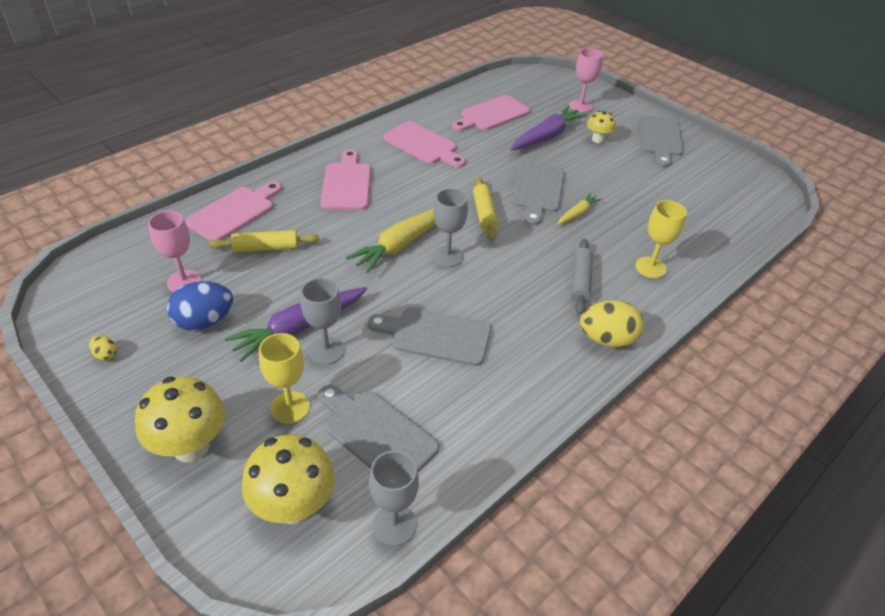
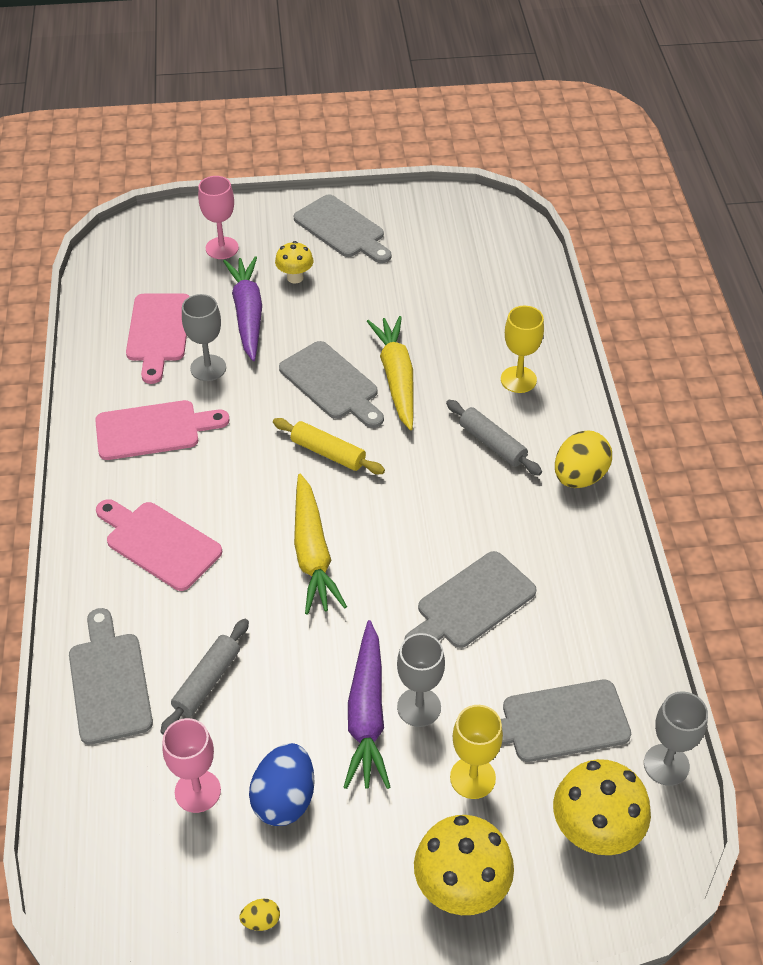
camera: 50 degrees left, 5 degrees up
(234, 212) = (109, 682): pink cutting board -> grey cutting board
(266, 248) = (207, 682): yellow rolling pin -> grey rolling pin
(447, 257) = (367, 525): grey goblet -> grey goblet (208, 368)
(578, 213) = (396, 378): yellow carrot -> yellow carrot, size x1.84

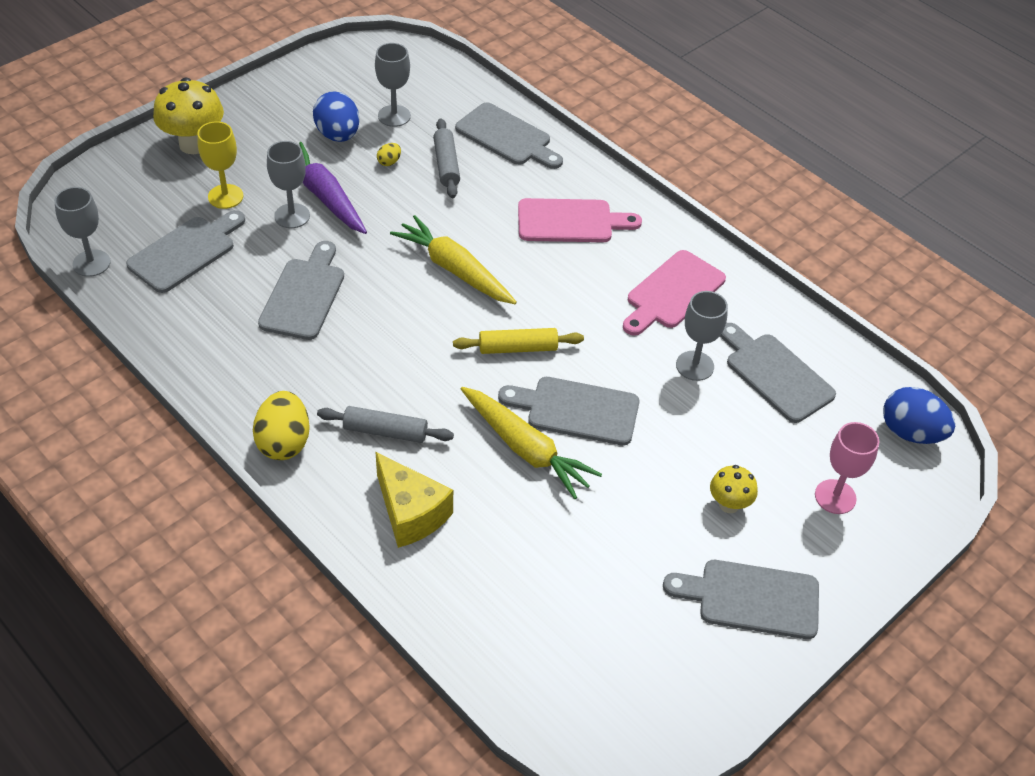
camera: 140 degrees right, 0 degrees up
(121, 254) = (910, 432): none -> blue egg
(158, 332) = (775, 374): pink cutting board -> grey cutting board
(197, 791) = (394, 116): pink goblet -> grey goblet
(247, 314) = (724, 437): purple carrot -> none
(261, 920) = (301, 85): yellow egg -> yellow egg (389, 162)
(518, 379) = (410, 513): yellow goblet -> yellow cheese
(595, 833) = (123, 205): yellow mushroom -> none

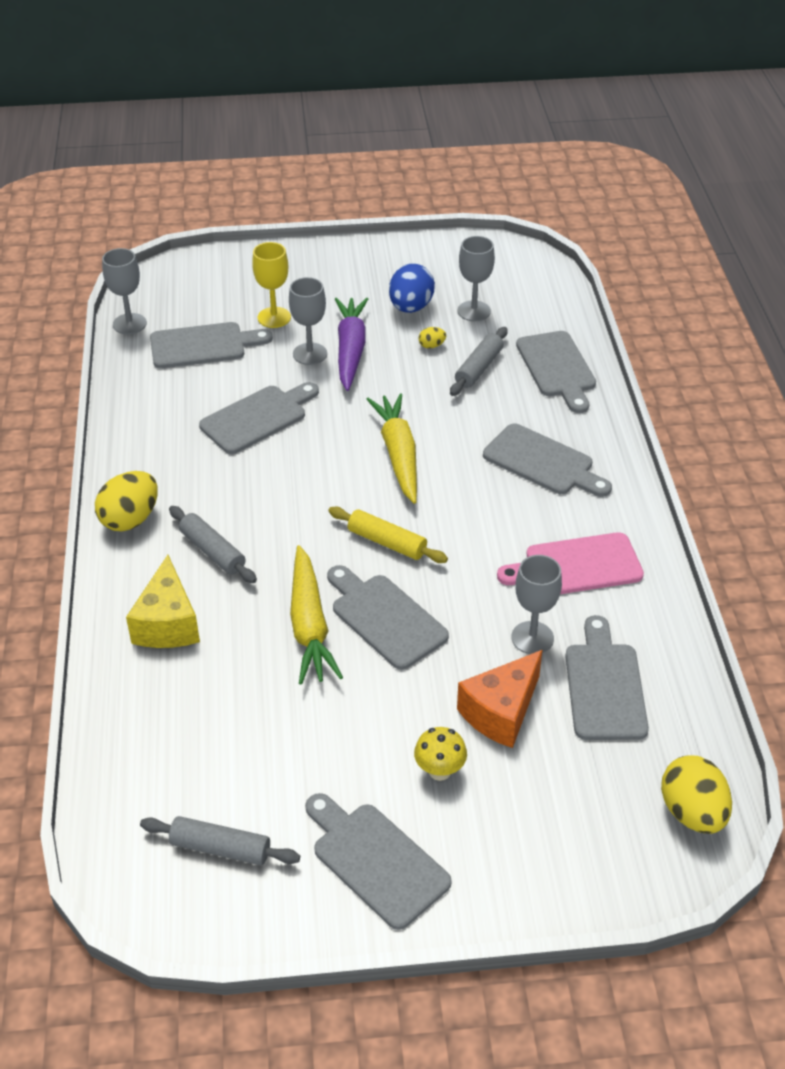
camera: 40 degrees right, 5 degrees down
(194, 144) = (290, 269): yellow mushroom -> none
(571, 221) = (543, 462): pink cutting board -> grey cutting board
(636, 663) = (220, 848): none -> grey rolling pin
(727, 435) = (501, 712): none -> orange cheese
(835, 497) = (550, 824): pink goblet -> none
(910, 432) = (692, 812): blue egg -> yellow egg

